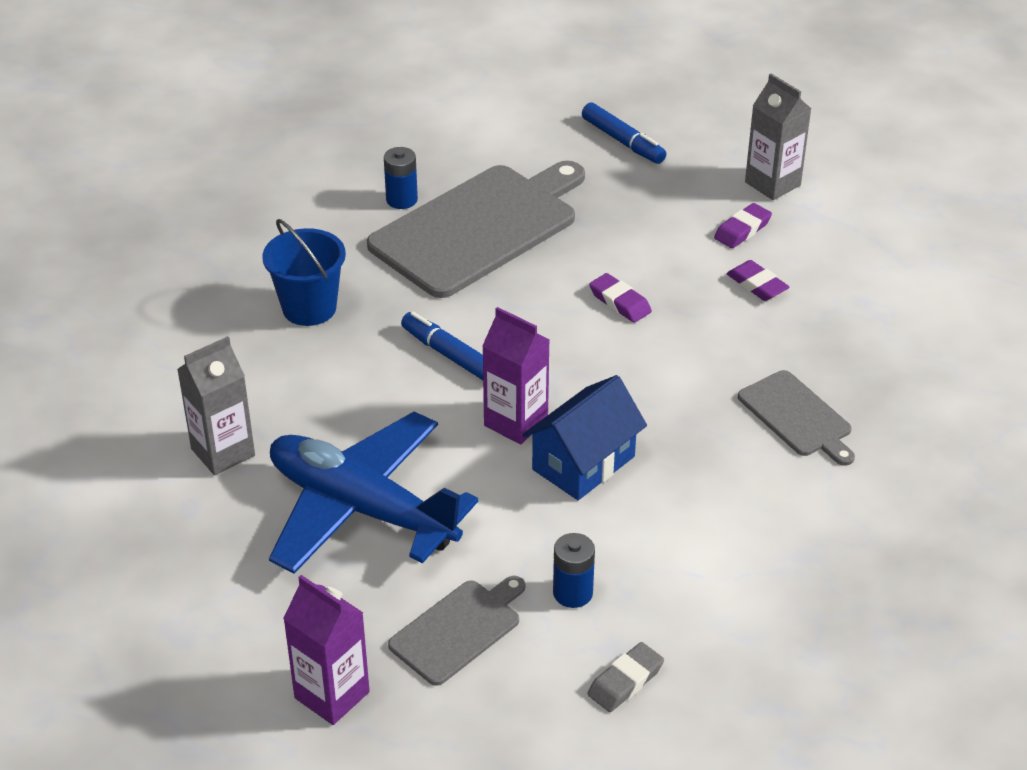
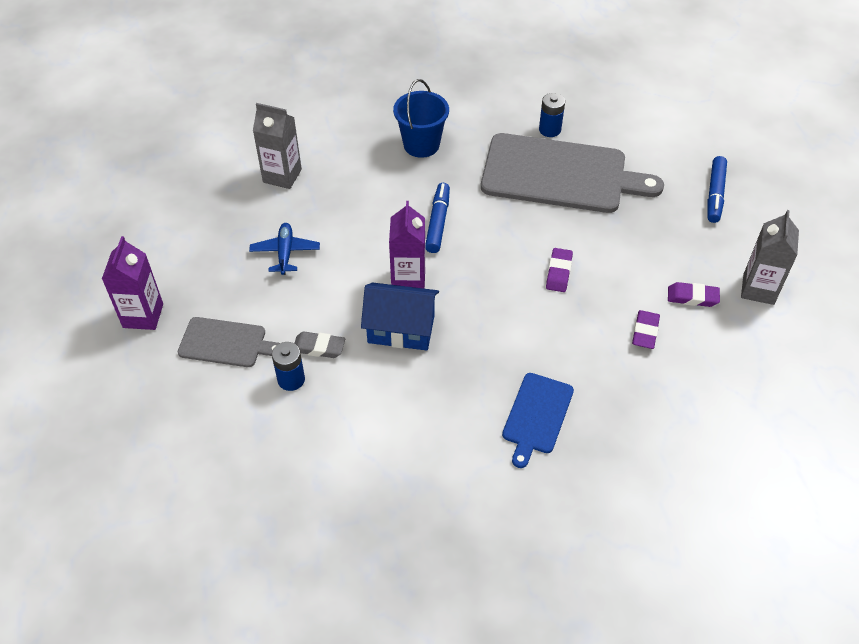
camera: 55 degrees right, 10 degrees up
(362, 508) = (285, 253): blue plane -> blue plane, size x0.44
(625, 681) = (239, 441): grey eraser -> grey eraser (319, 347)
(797, 416) = (537, 416): grey cutting board -> blue cutting board

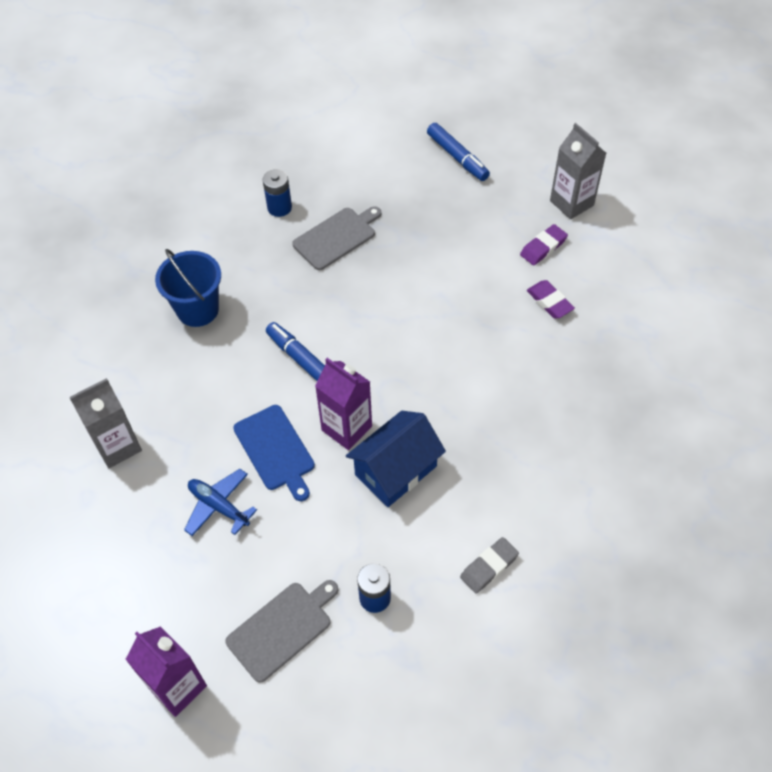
camera: 50 degrees left, 5 degrees up
(319, 347) = (358, 550): grey eraser -> grey eraser (489, 567)
(537, 416) = (569, 433): blue cutting board -> blue cutting board (275, 450)
(558, 272) = (439, 314): purple eraser -> none
(560, 174) = (336, 237): grey cutting board -> grey cutting board, size x0.50

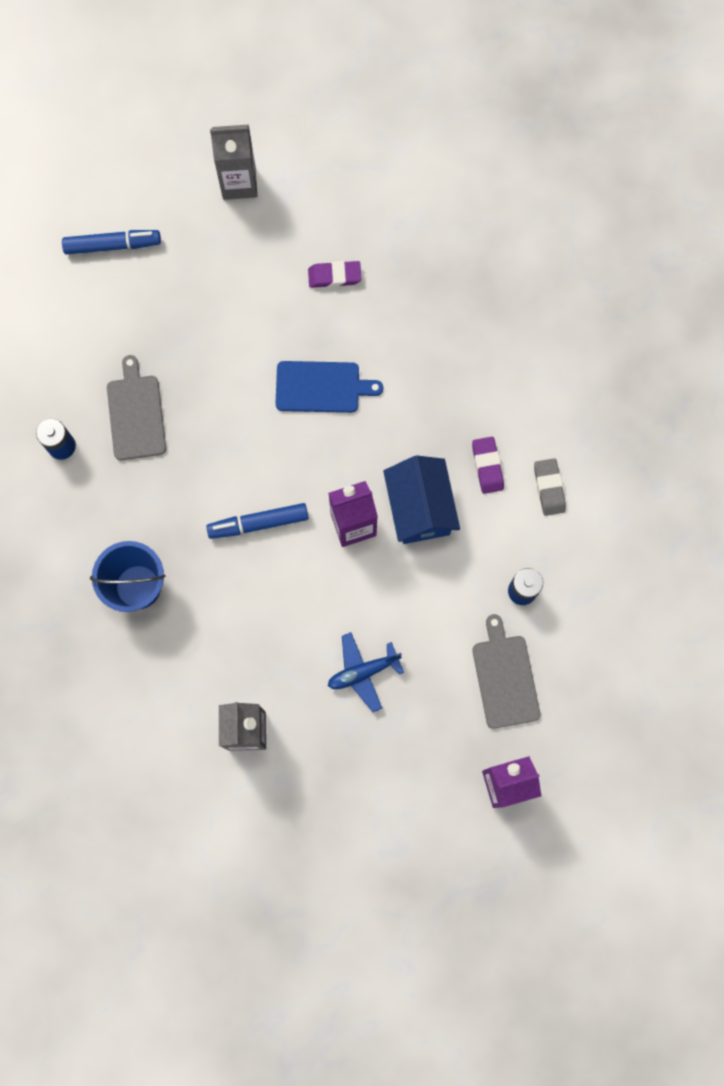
camera: 60 degrees left, 20 degrees up
(275, 450) = (338, 596): blue cutting board -> blue cutting board (321, 387)
(543, 247) = (272, 241): purple eraser -> purple eraser (487, 466)

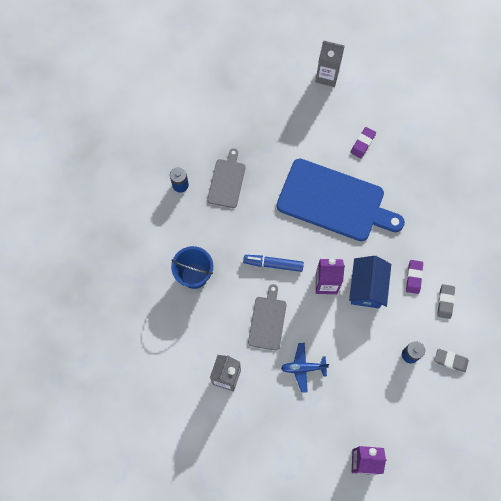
camera: 20 degrees right, 5 degrees down
(113, 245) = (246, 87): blue marker -> none
(321, 387) = (334, 201): blue cutting board -> blue cutting board, size x1.99
(334, 276) = (362, 143): purple eraser -> purple eraser turned 75 degrees counterclockwise
(504, 677) = (383, 400): grey cutting board -> grey cutting board (267, 321)
(587, 578) = (450, 361): none -> grey eraser

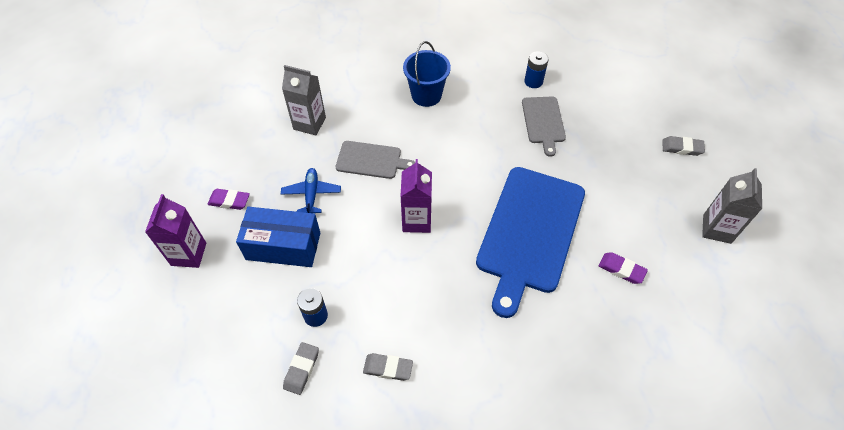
camera: 90 degrees right, 15 degrees down
(227, 181) = (543, 122): grey cutting board -> grey cutting board turned 75 degrees clockwise
(254, 83) = (682, 148): none -> grey eraser
(273, 264) = (441, 166): blue marker -> none
(353, 385) = (283, 246): none -> blue box
(367, 287) = (411, 267): blue house -> none
(414, 277) = (425, 327): purple eraser -> purple eraser (229, 201)

